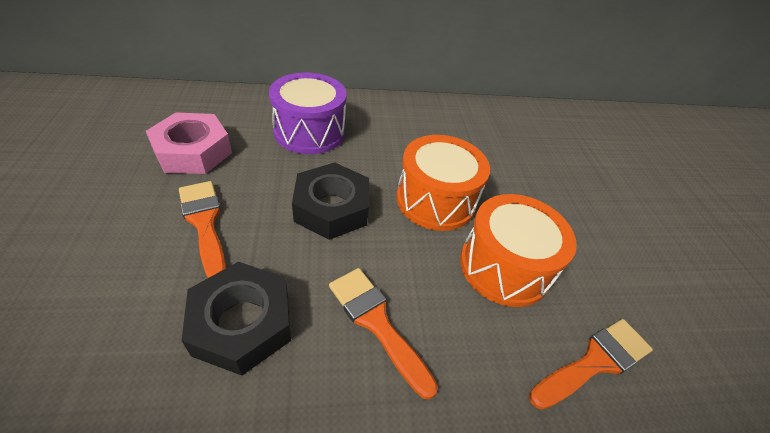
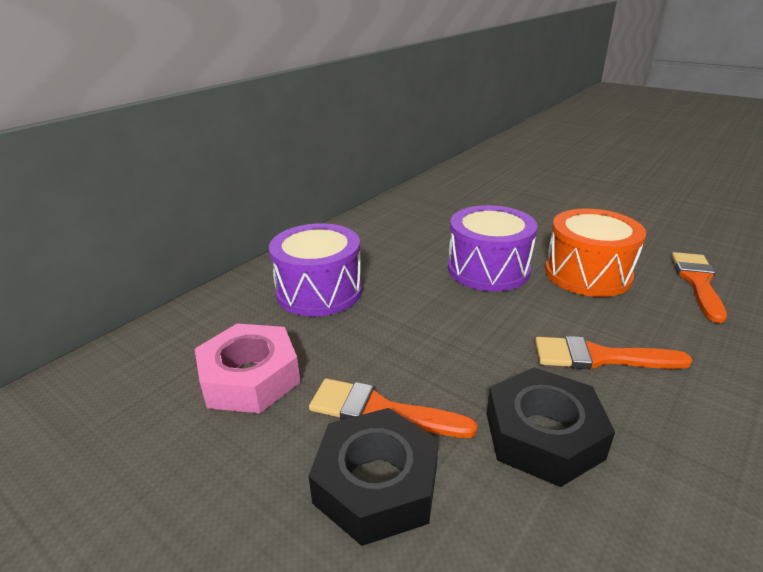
camera: 40 degrees left, 15 degrees down
(331, 208) = (442, 323): black nut -> black nut (376, 484)
(435, 200) = (488, 269): orange drum -> purple drum

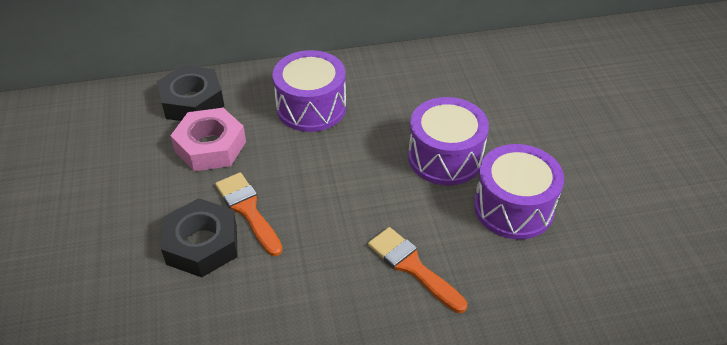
camera: 40 degrees right, 15 degrees up
(543, 435) = (308, 281): black nut -> black nut (192, 101)
(587, 274) = (513, 207): orange drum -> purple drum
(698, 282) = (591, 270): orange brush -> none

